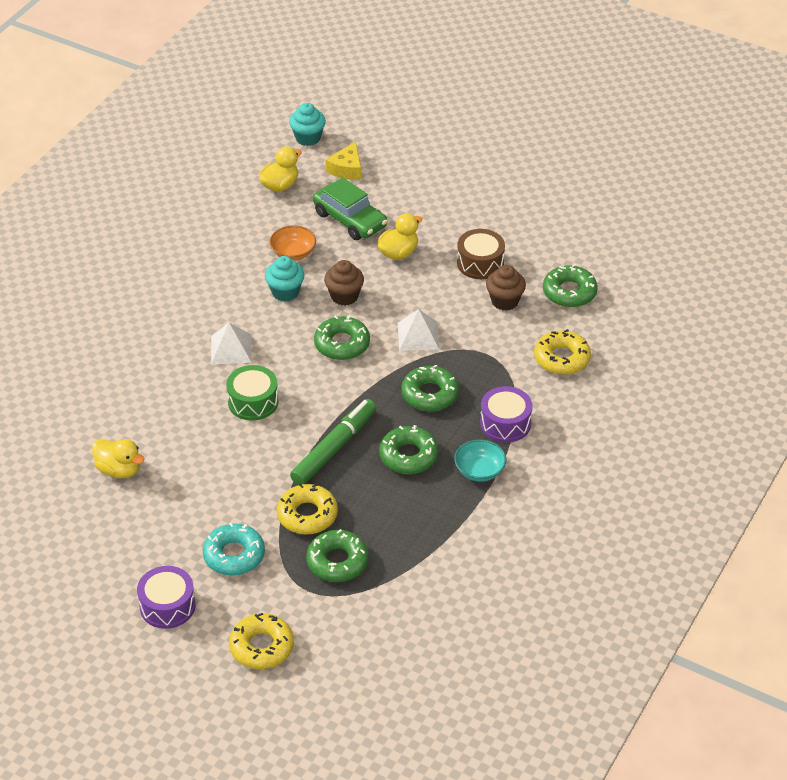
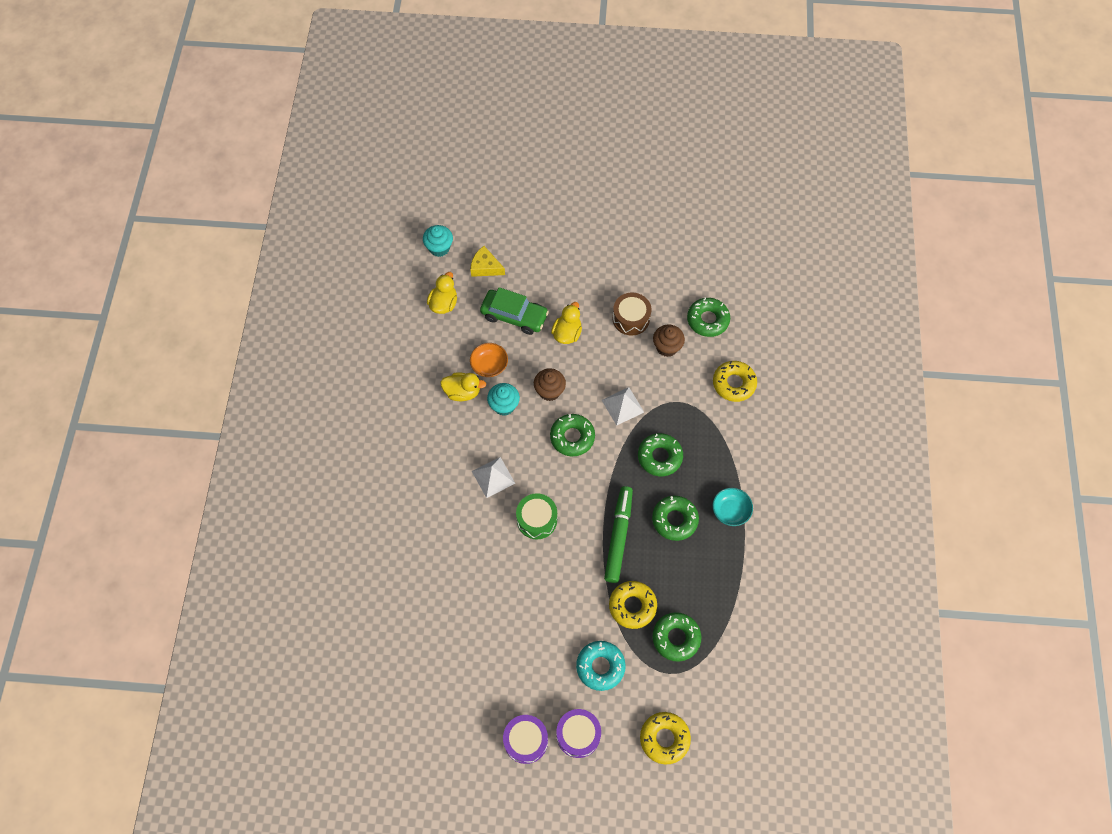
camera: 25 degrees left, 20 degrees up
(119, 470) = (473, 627): yellow duck -> yellow duck (462, 392)
(347, 169) = (485, 267): yellow cheese -> yellow cheese turned 120 degrees clockwise
(505, 423) = (726, 460): purple drum -> purple drum (526, 740)

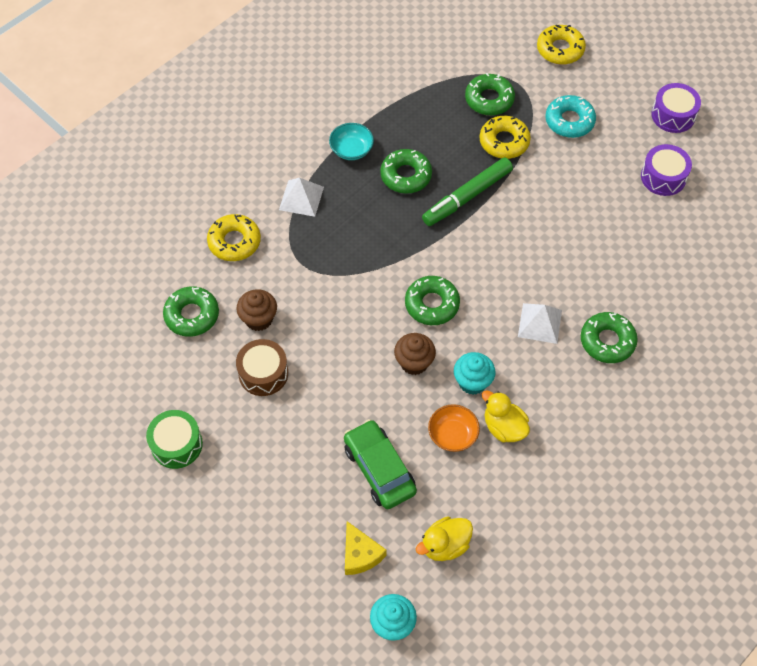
camera: 140 degrees left, 5 degrees down
(537, 520) = (529, 259): green drum -> green drum (176, 444)
(567, 333) = (342, 407): yellow duck -> none
(578, 735) = (626, 93): purple drum -> purple drum (663, 177)
(622, 406) = (357, 297): white pyramid -> white pyramid (301, 198)
(659, 457) = (367, 231): green donut -> green donut (607, 341)

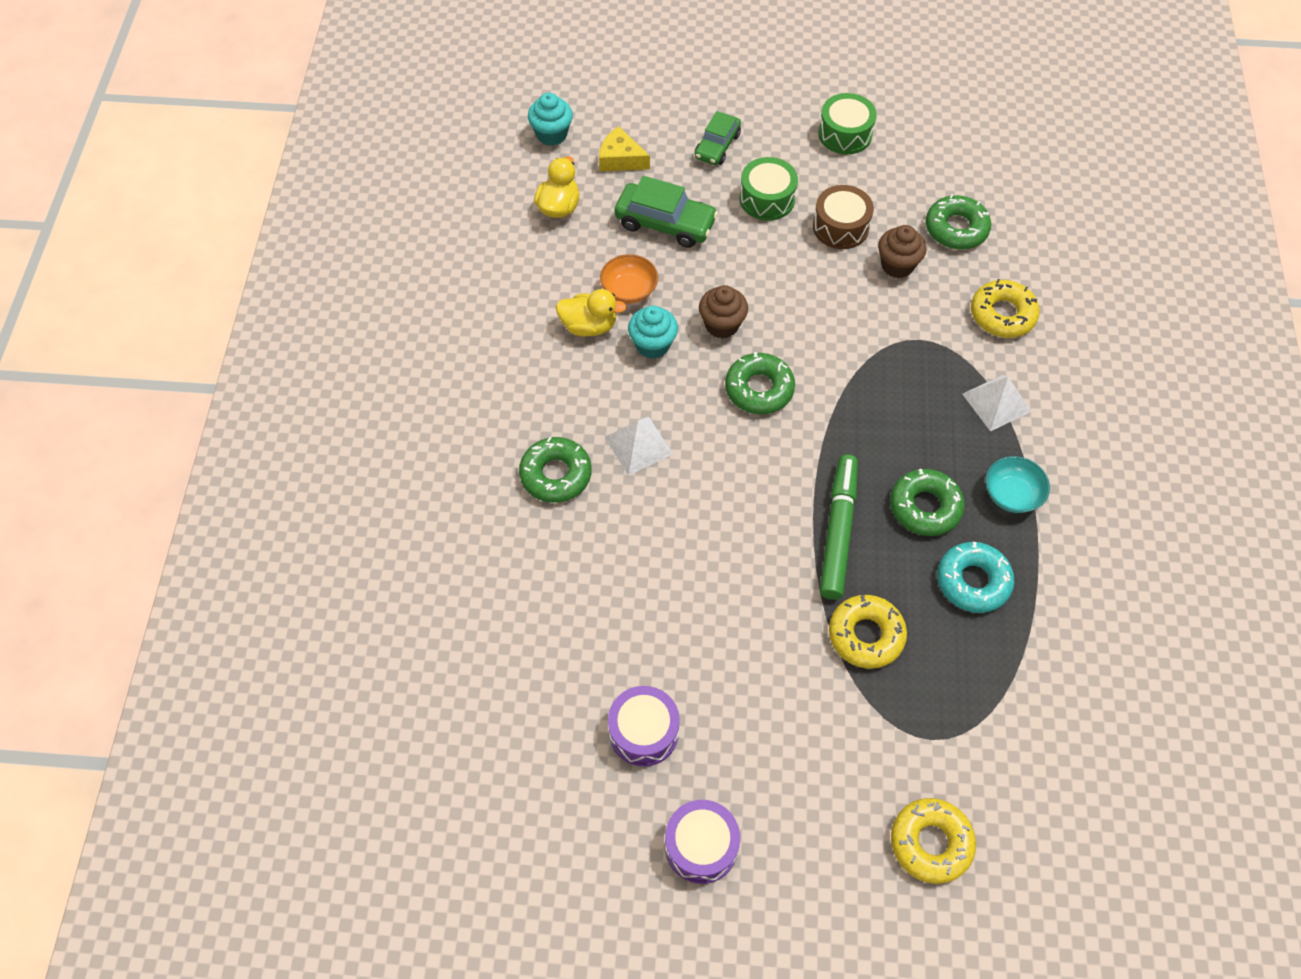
camera: 140 degrees right, 0 degrees up
(277, 508) = (717, 146): none -> green car
(289, 434) = (767, 199): none -> green drum
(489, 99) = (939, 684): green donut -> none
(569, 121) = (819, 728): turquoise donut -> turquoise donut (973, 581)

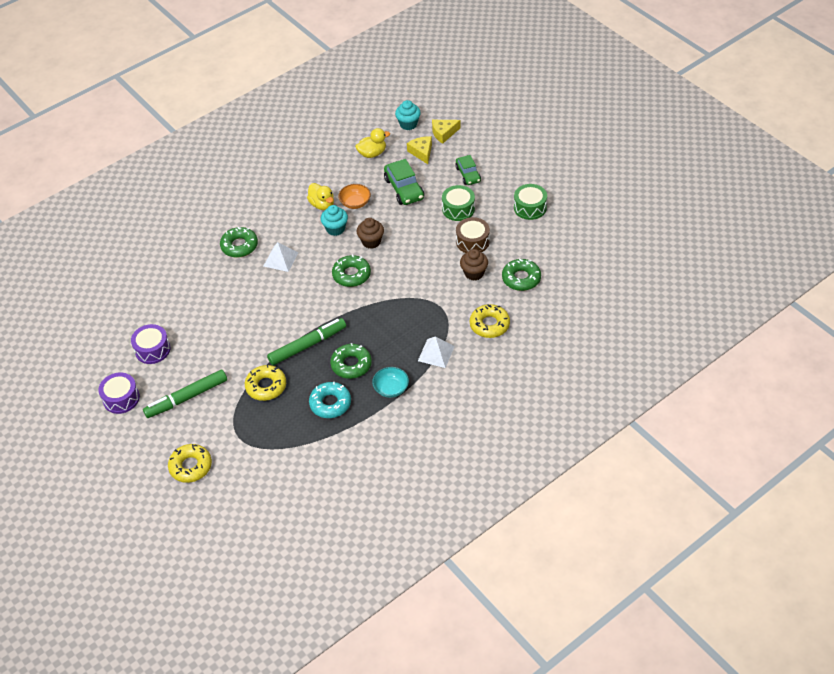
camera: 50 degrees right, 10 degrees down
(614, 114) = (444, 133): none -> yellow cheese
(717, 146) = (468, 174): green car -> green car turned 90 degrees counterclockwise
(789, 753) = (186, 398): none -> green marker

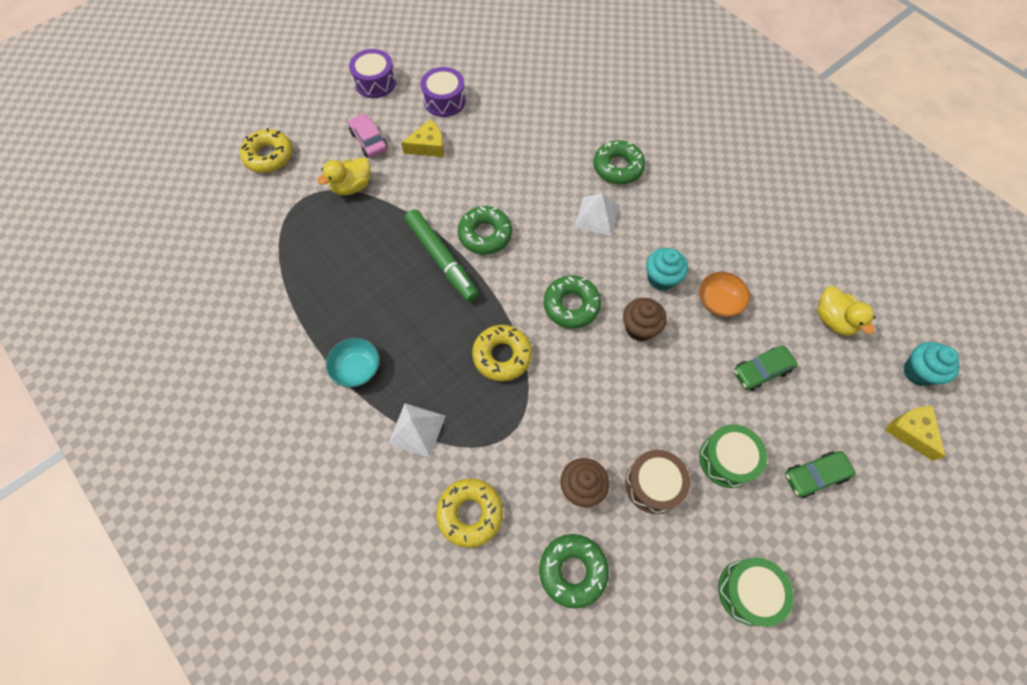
camera: 85 degrees right, 15 degrees up
(186, 398) = (369, 141): green marker -> pink car
(266, 386) = (377, 219): yellow donut -> yellow donut (502, 356)
(322, 205) = (708, 258): yellow duck -> yellow duck (352, 186)
(330, 403) = (340, 293): turquoise donut -> none
(351, 365) = (404, 315): green donut -> green donut (485, 234)
(404, 189) = (761, 371): green car -> green car, size x0.66
(421, 152) = (853, 396): yellow cheese -> yellow cheese (428, 146)

